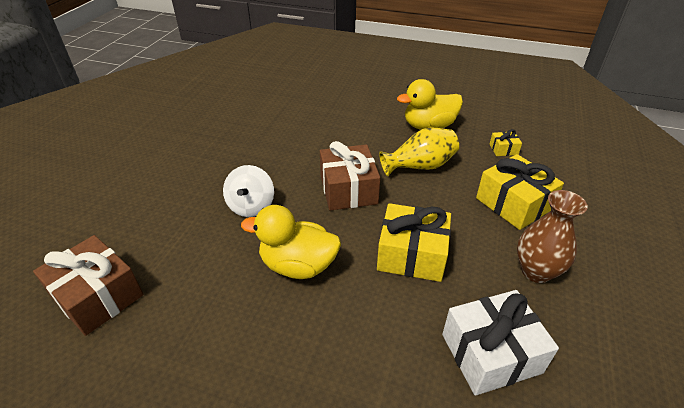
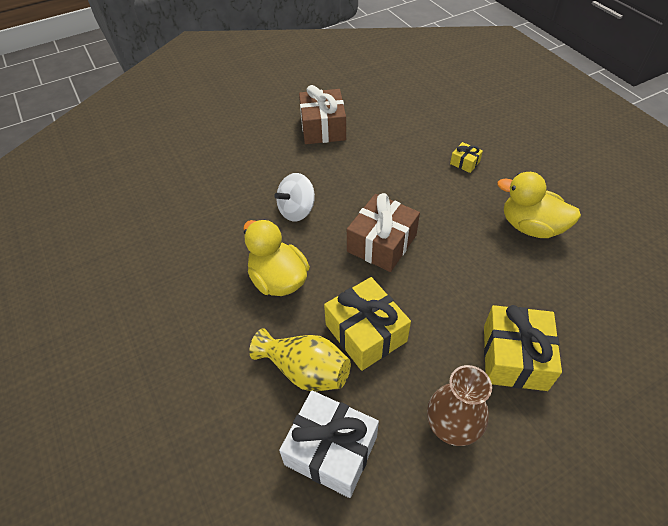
camera: 45 degrees right, 10 degrees up
(98, 296) = (153, 216): brown gift -> brown gift (323, 128)
(420, 166) = (470, 261): yellow vase -> yellow vase (305, 370)
(503, 149) = (581, 299): yellow gift -> yellow gift (465, 163)

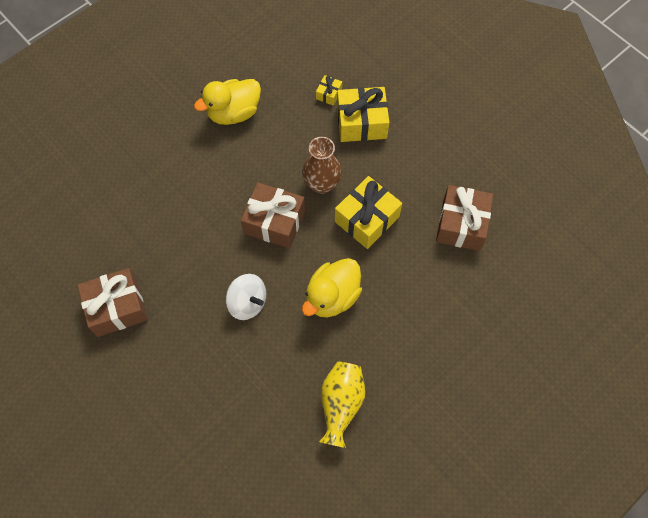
camera: 105 degrees left, 15 degrees up
(305, 370) = (409, 254): yellow vase -> yellow vase (341, 404)
(331, 450) = (461, 224): white gift -> brown gift
(451, 427) = (424, 156): brown vase -> brown vase (321, 184)
(465, 163) = (158, 166): yellow gift -> yellow gift (329, 94)
(530, 227) = (233, 113): yellow duck -> yellow duck turned 45 degrees clockwise

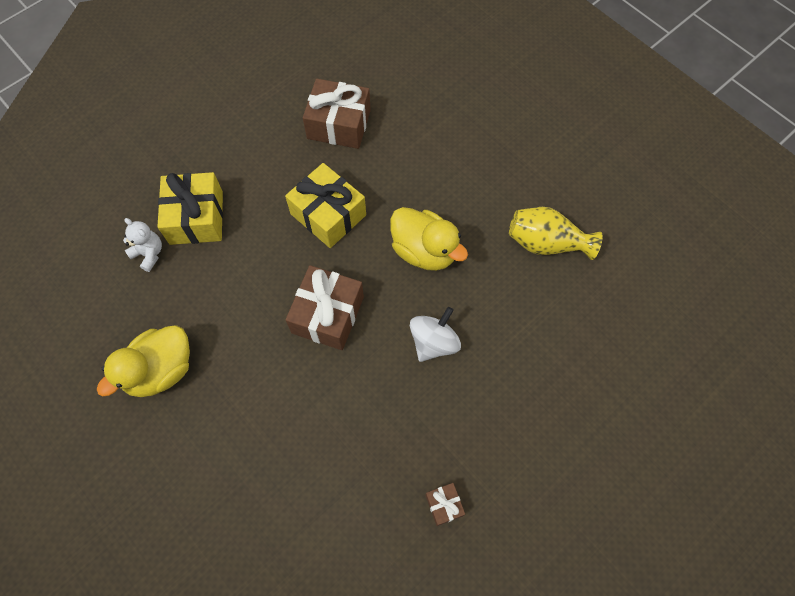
camera: 90 degrees left, 0 degrees up
(117, 308) = (444, 505): brown gift -> brown gift, size x0.47
(233, 113) = (161, 370): yellow duck -> yellow duck turned 75 degrees clockwise
(321, 184) = (278, 262): brown vase -> none
(329, 94) = (149, 254): yellow gift -> white teddy bear

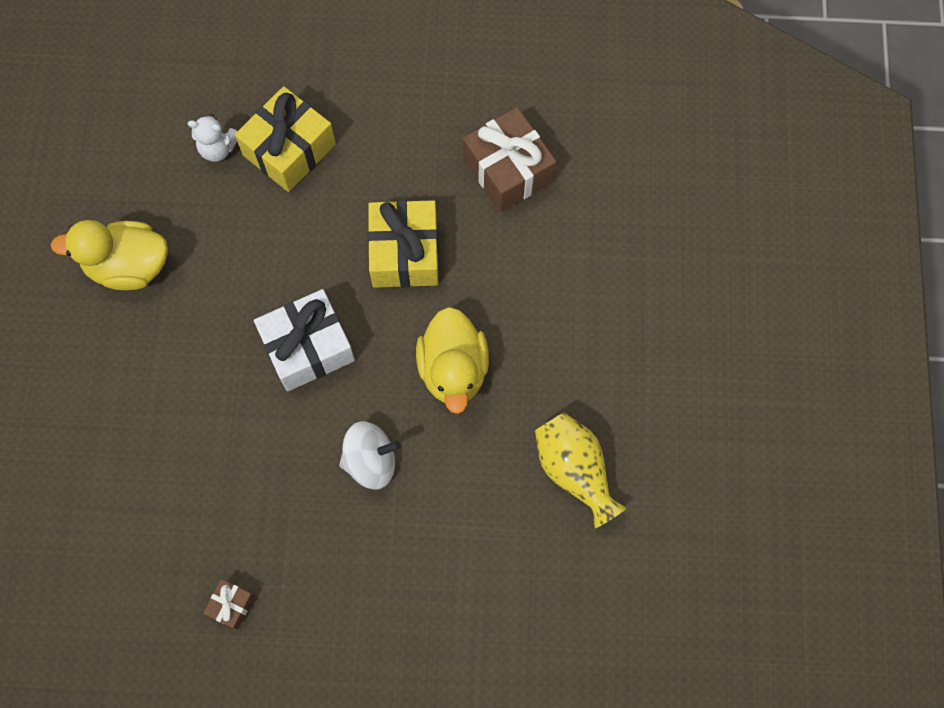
camera: 45 degrees right, 5 degrees up
(149, 254) = (218, 148): white teddy bear -> white teddy bear turned 105 degrees clockwise
(327, 315) = (308, 347): brown gift -> white gift

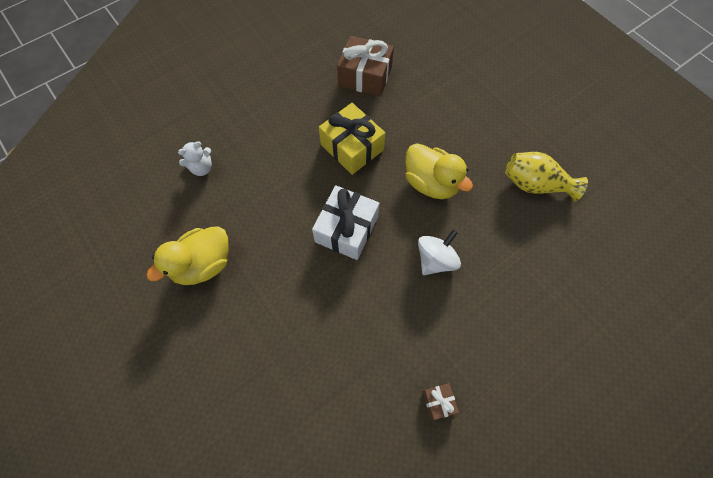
camera: 40 degrees left, 5 degrees down
(289, 150) = (243, 142): yellow gift -> none

